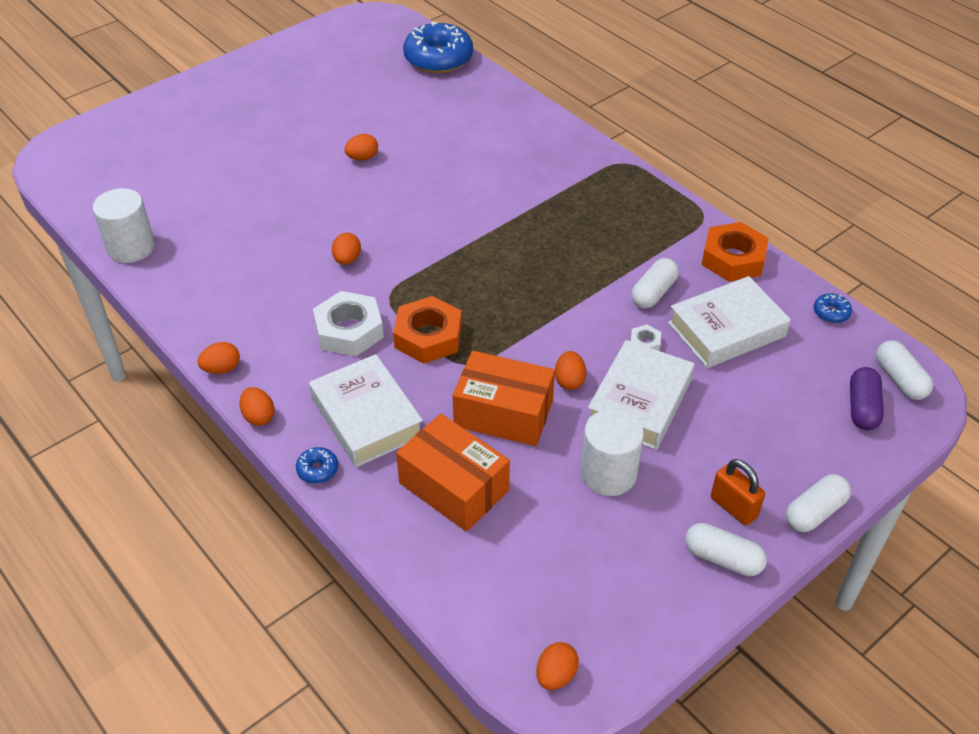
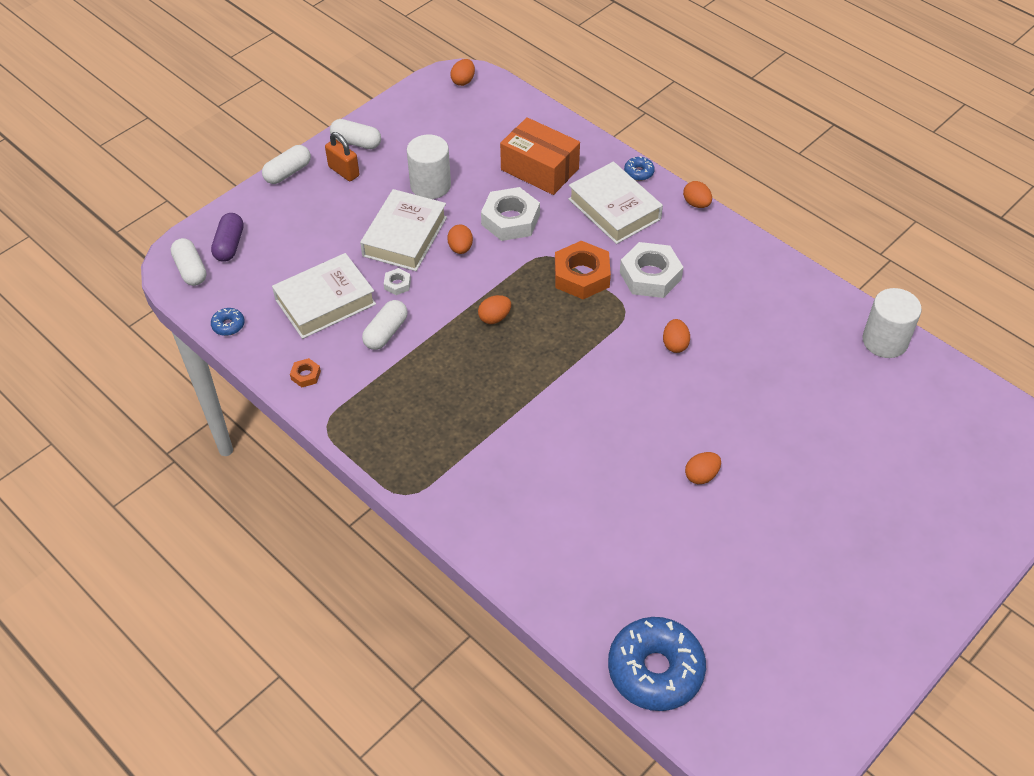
camera: 175 degrees right, 5 degrees up
(222, 369) = (742, 236): orange egg -> orange egg (494, 318)
(503, 413) = (510, 220): orange box -> white nut
(733, 258) = (306, 375): orange nut -> orange nut, size x0.46

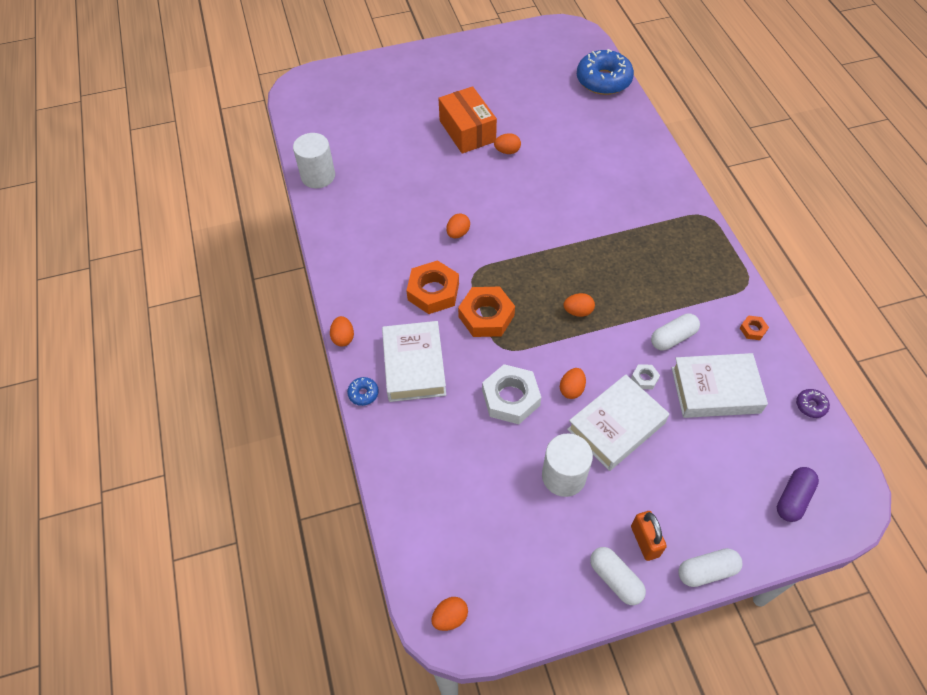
camera: 150 degrees left, 5 degrees up
(191, 270) = (838, 486): white capsule -> none
(228, 325) = (810, 406): blue donut -> purple donut
(539, 169) = (448, 443): orange box -> orange box (467, 131)
(650, 276) = (433, 291): white nut -> orange nut

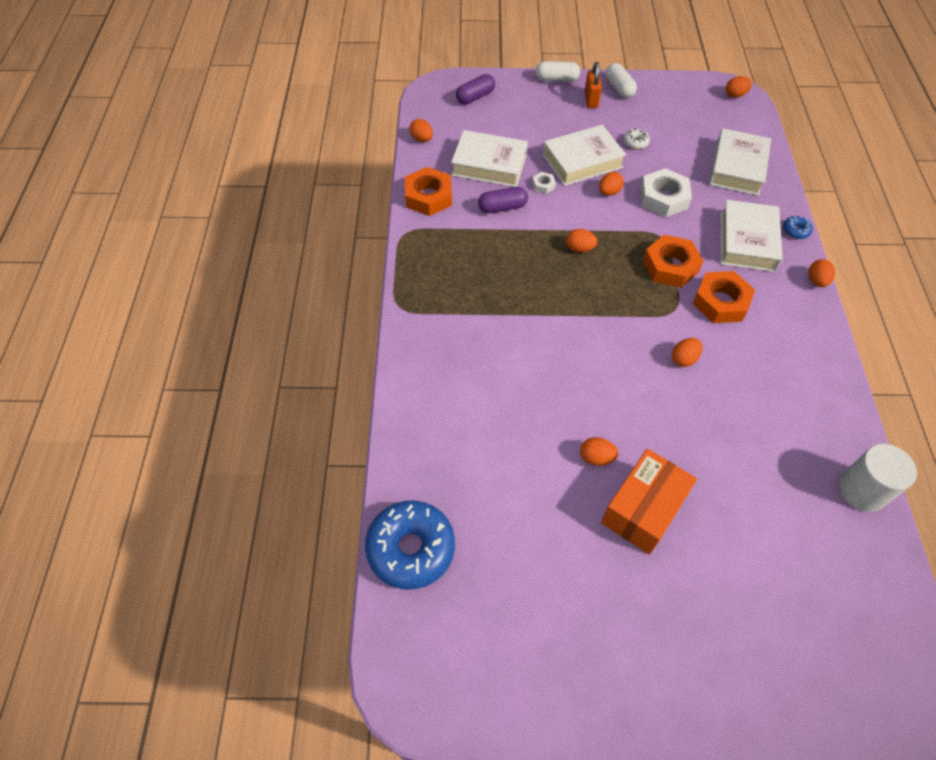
camera: 165 degrees left, 0 degrees up
(434, 469) = (737, 168): none -> white book
(467, 131) = (643, 509): orange box -> orange box turned 45 degrees clockwise
(563, 476) = (635, 142): white cylinder -> white donut
(673, 338) = (502, 207): white capsule -> purple capsule
(753, 330) = (428, 197): orange nut -> orange nut, size x2.16
(810, 406) = (421, 139): purple donut -> orange egg

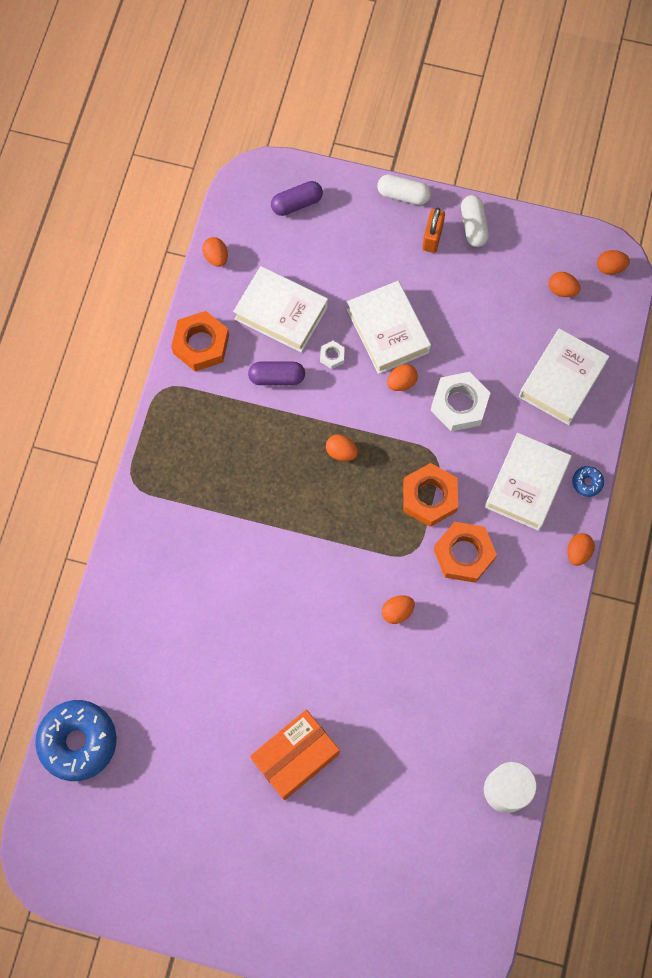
camera: 15 degrees right, 15 degrees up
(582, 161) = (388, 331): white book -> white book turned 75 degrees clockwise
(596, 457) = (271, 696): orange egg -> orange egg (562, 290)
(635, 142) = (459, 316): white donut -> none

